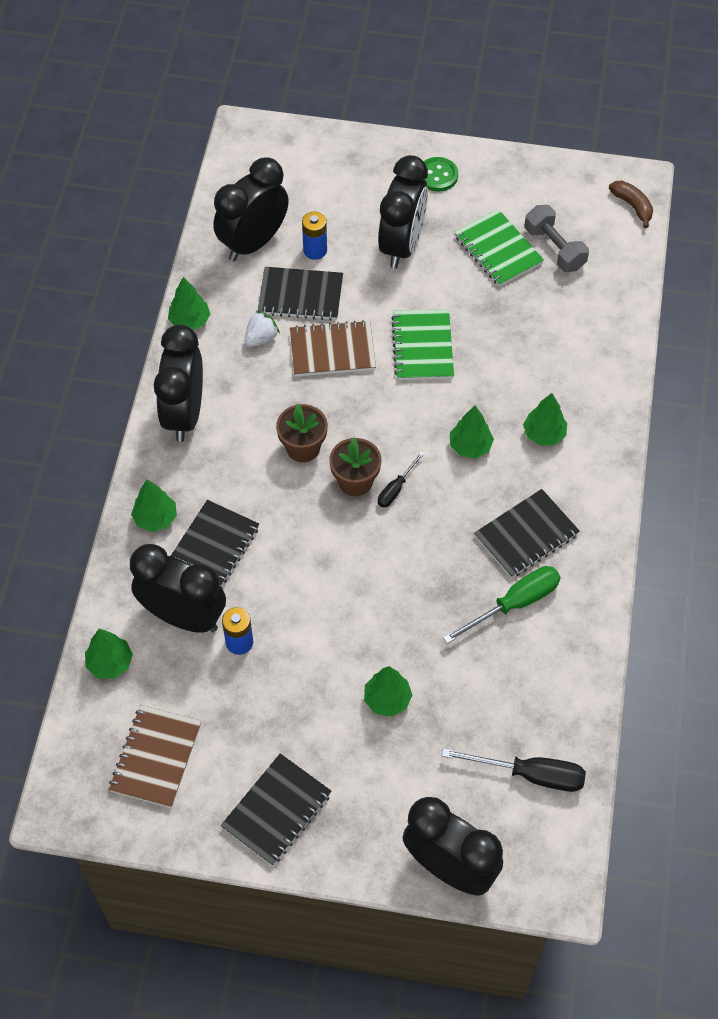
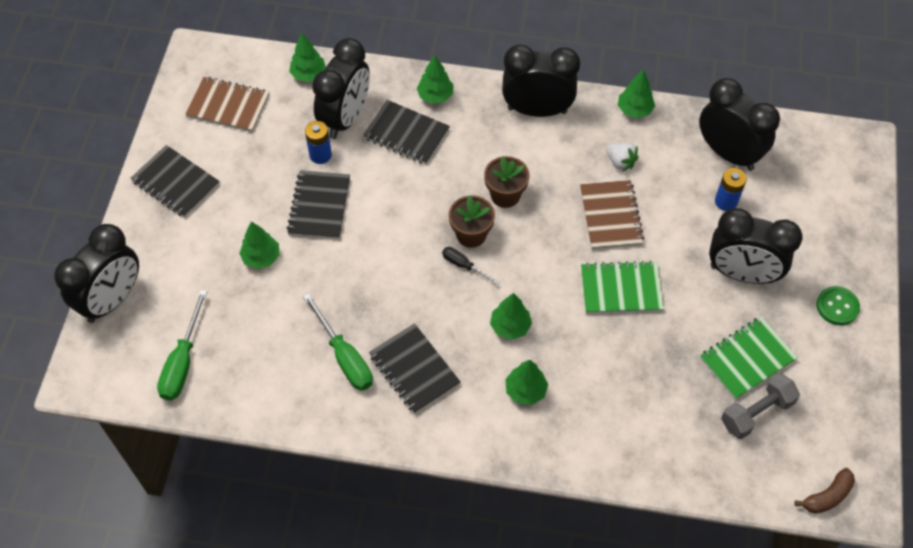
camera: 90 degrees right, 0 degrees up
(300, 295) = (671, 191): black notebook -> black notebook (319, 206)
(530, 774) = (182, 362): black screwdriver -> green screwdriver

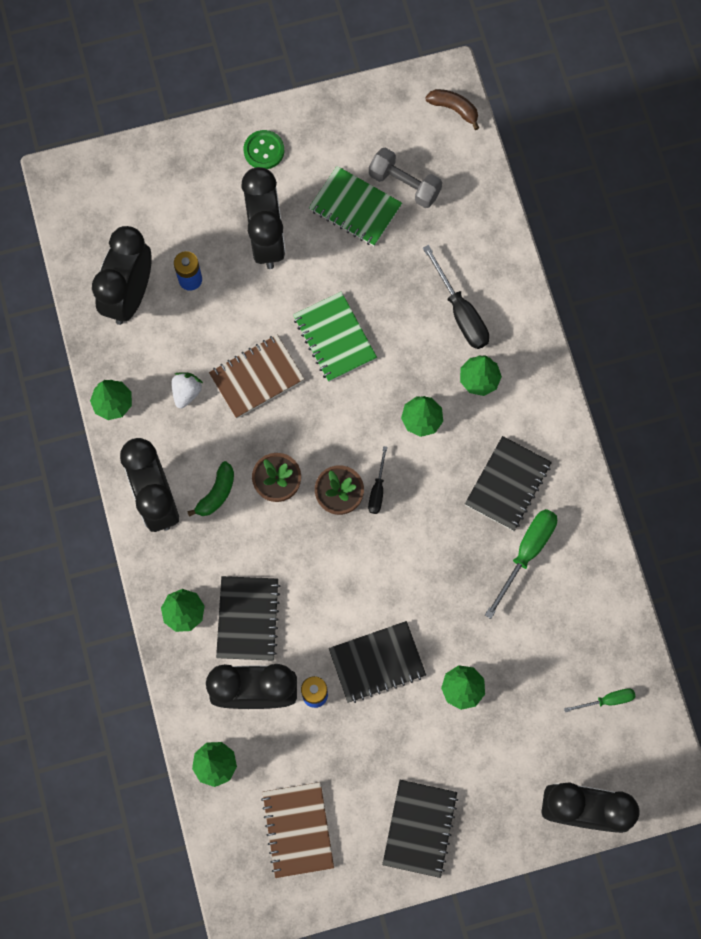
camera: 115 degrees left, 15 degrees up
(182, 362) = (607, 700): green screwdriver -> green screwdriver, size x0.57
(521, 151) = (216, 493): none -> green banana
(600, 404) = (460, 312): none -> black screwdriver

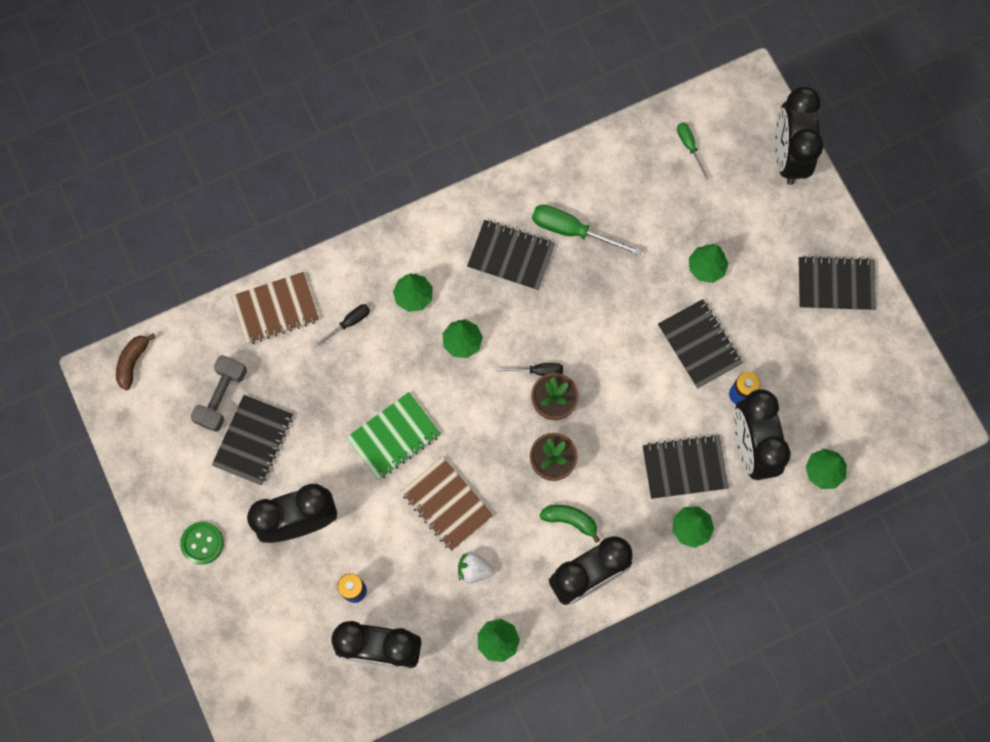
camera: 100 degrees left, 0 degrees up
(298, 830) = (862, 388): brown notebook -> brown notebook (275, 309)
(355, 208) = (253, 440): green notebook -> black notebook
(460, 312) = (349, 323): black screwdriver -> black screwdriver, size x0.57

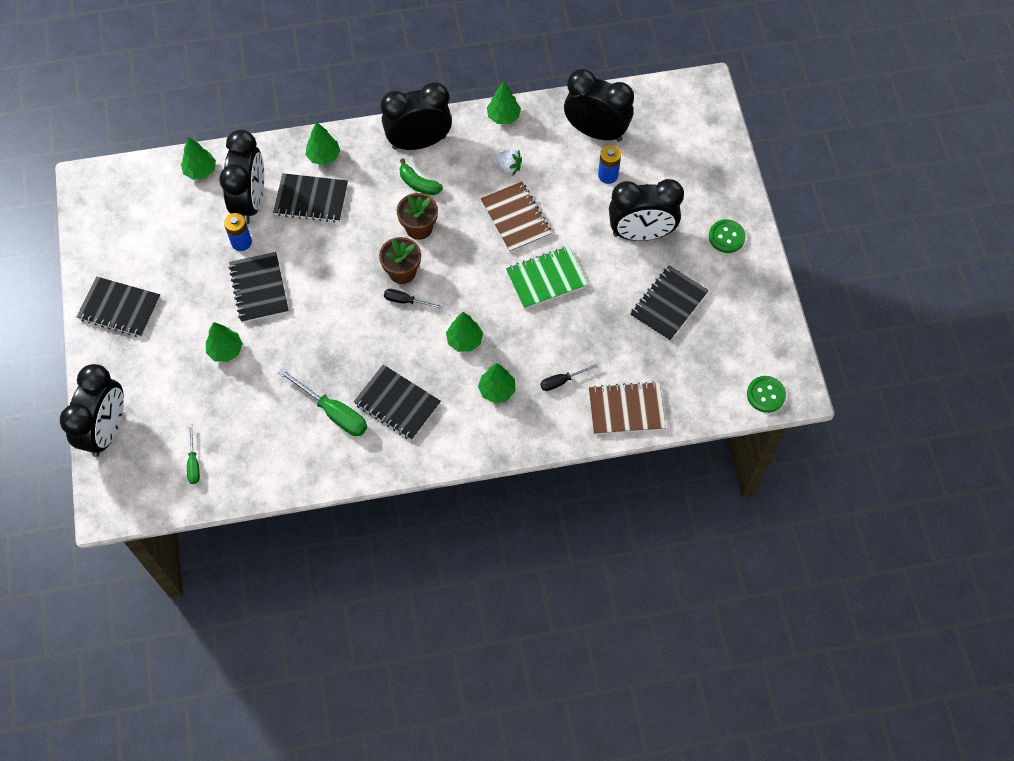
camera: 165 degrees left, 10 degrees down
(133, 362) = (766, 395): brown banana -> green button
(222, 397) = (690, 346): grey dumbbell -> none

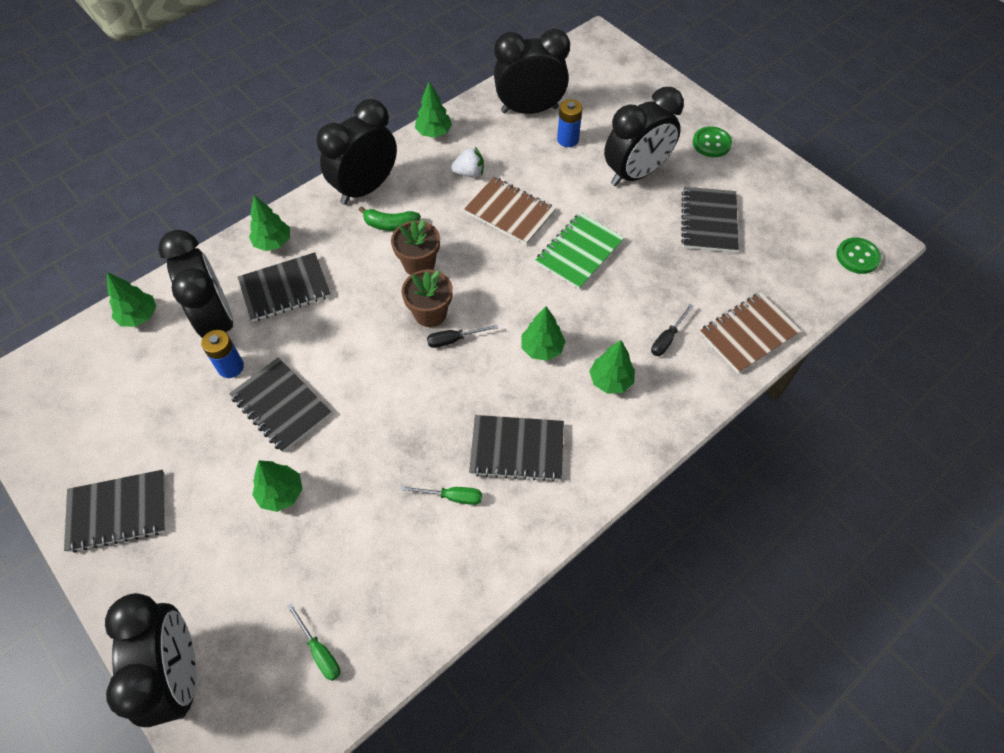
camera: 30 degrees left, 5 degrees down
(333, 412) = (452, 497): green screwdriver -> green screwdriver, size x0.57

